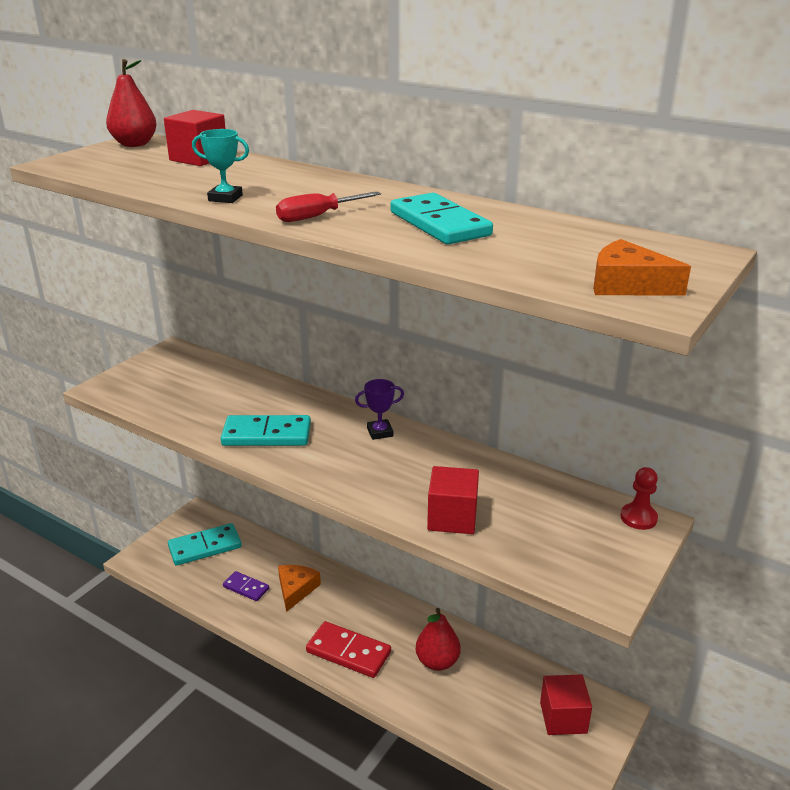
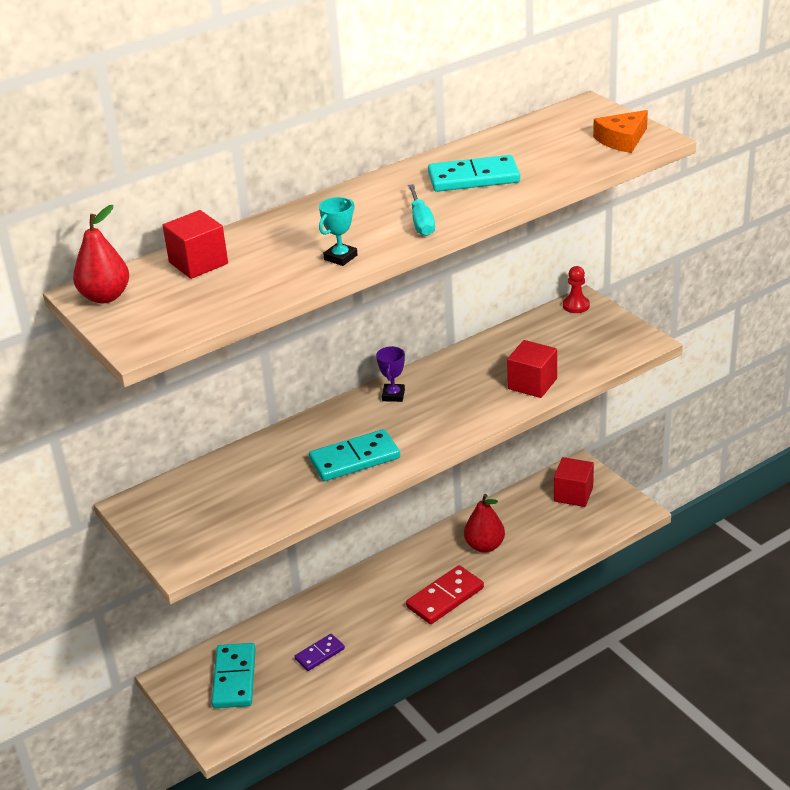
camera: 65 degrees left, 5 degrees up
(266, 435) = (354, 459): turquoise domino -> turquoise domino turned 45 degrees clockwise
(296, 589) = (344, 618): orange cheese -> none
(317, 217) = (421, 222): red screwdriver -> turquoise screwdriver

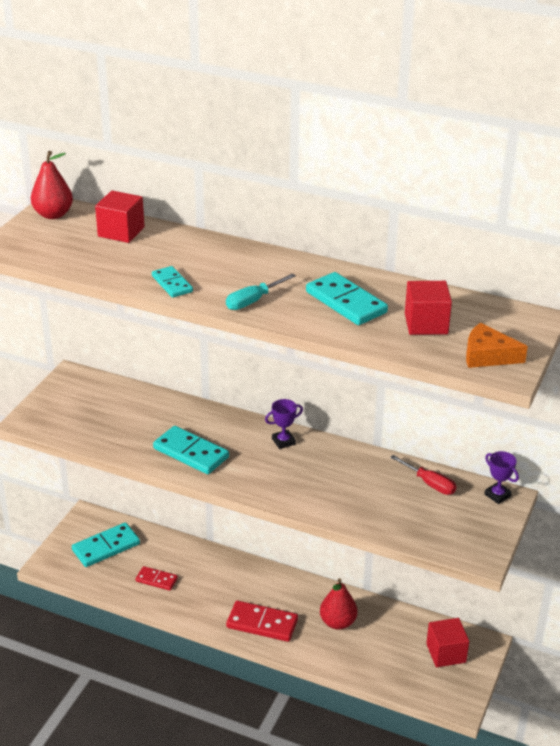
camera: 55 degrees right, 0 degrees up
(320, 654) = (156, 580): purple domino -> red domino
(340, 257) = (172, 284): turquoise trophy -> turquoise domino
(530, 334) = (430, 484): none -> red screwdriver
(532, 384) = (360, 510): red cube -> red cube (426, 324)
(576, 306) = (497, 495): red pawn -> purple trophy

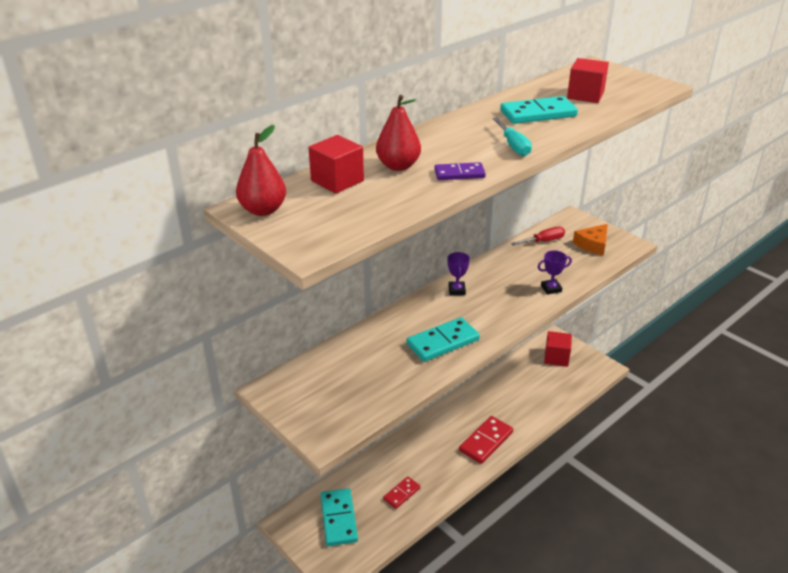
camera: 65 degrees left, 0 degrees up
(172, 284) = (459, 174): turquoise domino -> purple domino
(337, 622) = (504, 399): red pear -> red pear (398, 166)
(487, 355) = (637, 87): orange cheese -> orange cheese (593, 244)
(497, 495) = (569, 220): purple trophy -> purple trophy (551, 288)

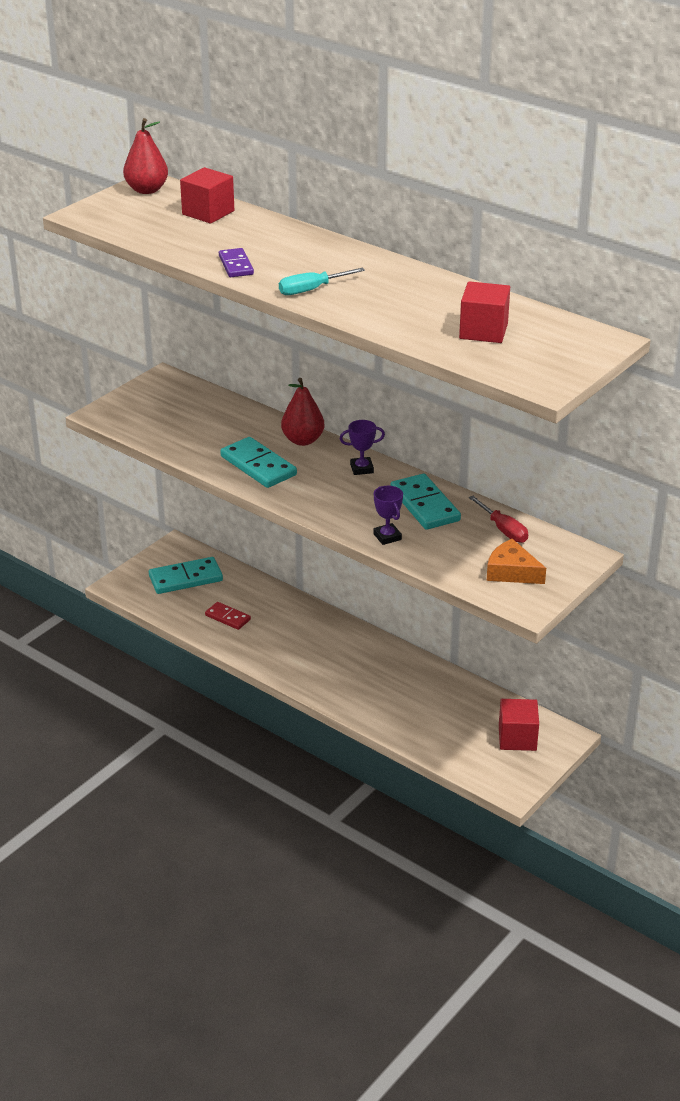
camera: 80 degrees right, 0 degrees up
(398, 166) = (246, 236): red pear -> red pear (303, 440)
(486, 441) = (325, 677): red domino -> none
(538, 114) = (409, 302): turquoise domino -> turquoise domino (425, 505)

